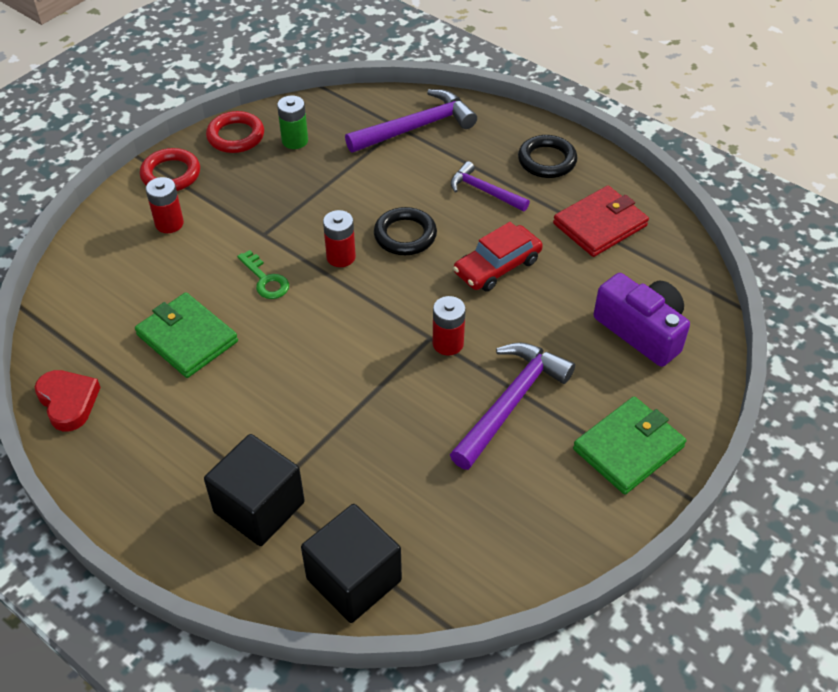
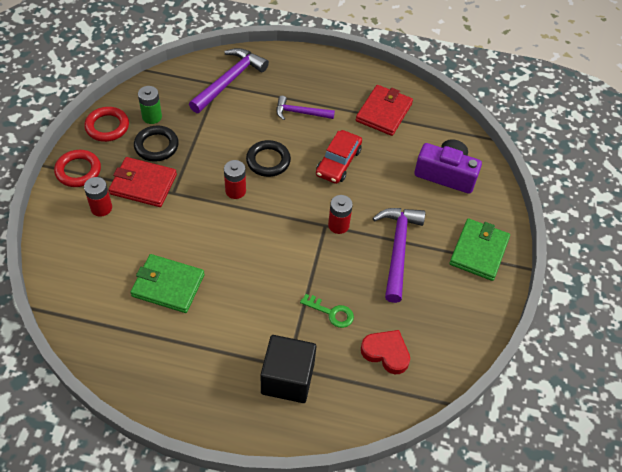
camera: 30 degrees left, 5 degrees up
(68, 402) = (114, 362): red heart -> red heart (386, 353)
(234, 213) = (143, 184): none -> red wallet
(265, 280) = (195, 225): green key -> green key (331, 313)
(354, 579) = (372, 398): black cube -> none
(547, 160) = (327, 78): black ring -> black ring (156, 146)

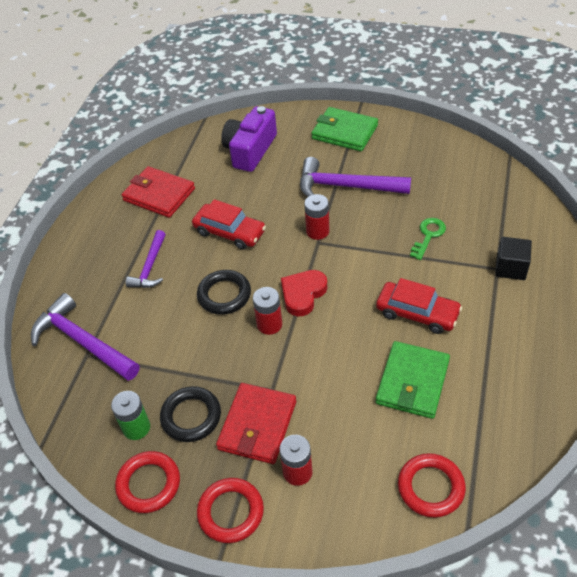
camera: 80 degrees left, 5 degrees down
(74, 289) = (430, 487): none -> red ring
(238, 295) = (417, 313): none -> red car
(287, 378) = (510, 268): black cube -> black cube, size x0.62
(386, 353) = (467, 196): red heart -> red heart (303, 294)

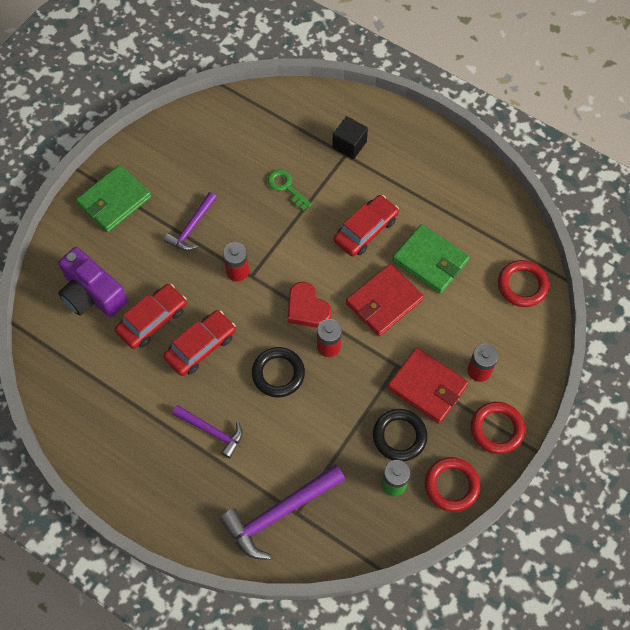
camera: 75 degrees left, 15 degrees up
(159, 195) = (112, 399): red wallet -> red wallet (384, 302)
(242, 193) = (152, 320): none -> red car
(346, 186) = (192, 227): purple hammer -> purple hammer, size x0.61

